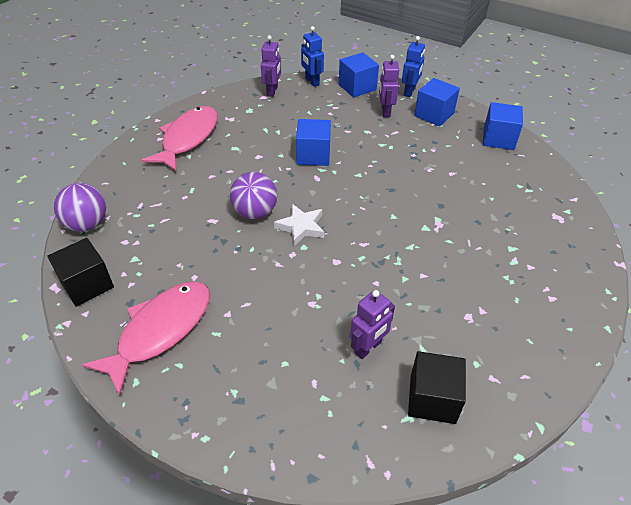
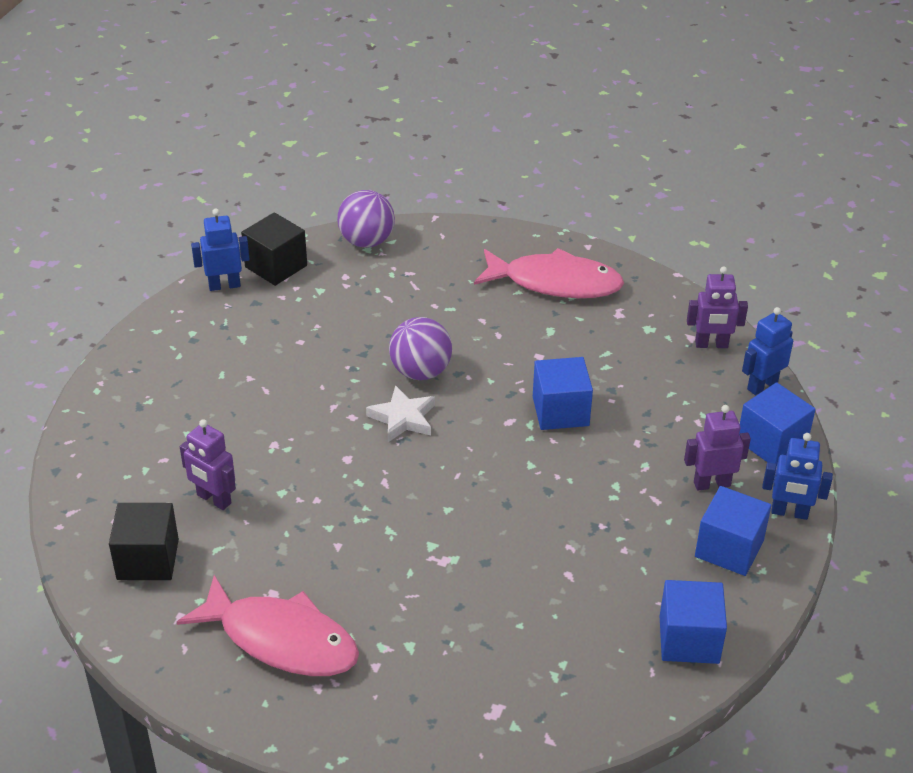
camera: 80 degrees right, 5 degrees down
(94, 323) = (224, 285): none -> blue robot
(160, 331) = (220, 333): pink fish -> pink fish (281, 639)

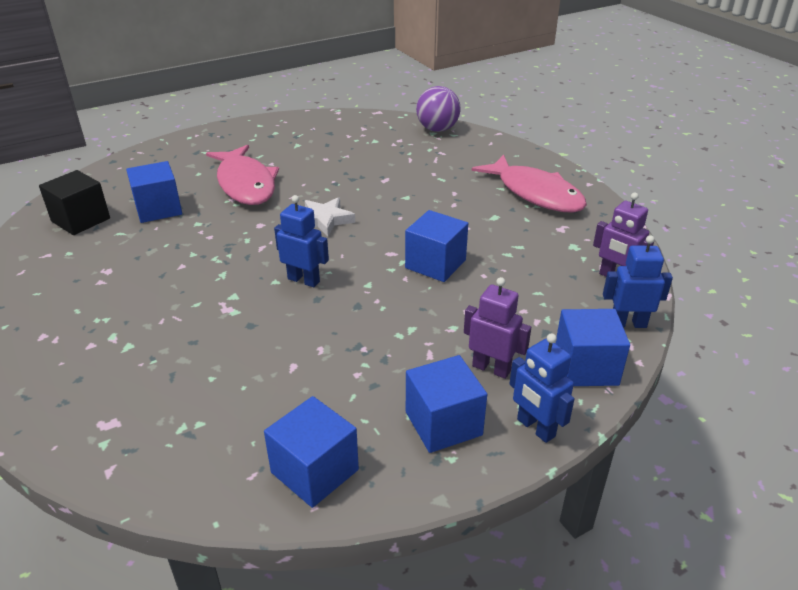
camera: 40 degrees right, 5 degrees down
(213, 499) = (158, 209): purple robot -> blue cube
(224, 285) = (325, 119): blue robot -> blue robot (304, 280)
(276, 266) = (366, 122): black cube -> none
(281, 639) = (70, 297): pink fish -> pink fish (245, 184)
(420, 372) = (373, 202): purple ball -> none

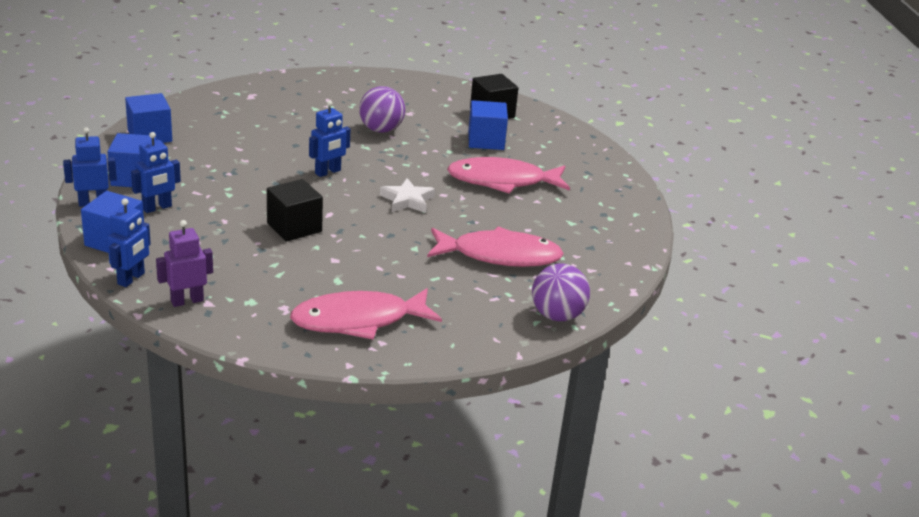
camera: 110 degrees right, 5 degrees down
(168, 277) = (381, 130): none -> purple ball
(379, 161) = (499, 255): none -> pink fish
(435, 264) = (294, 227): blue cube -> black cube
(491, 368) = (157, 208): purple robot -> blue robot

